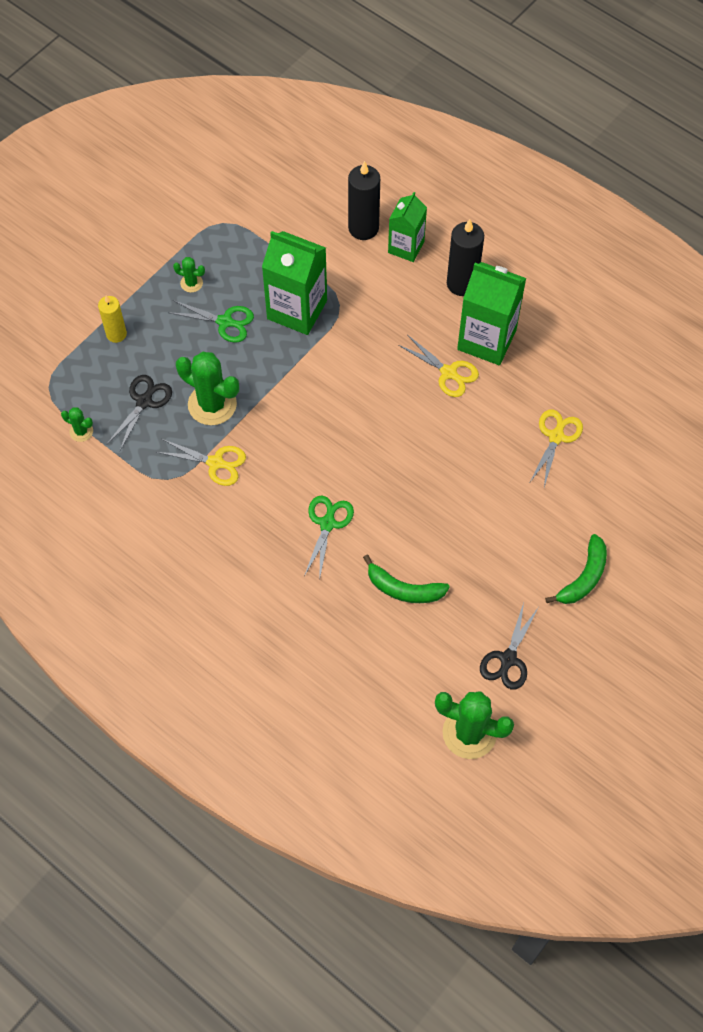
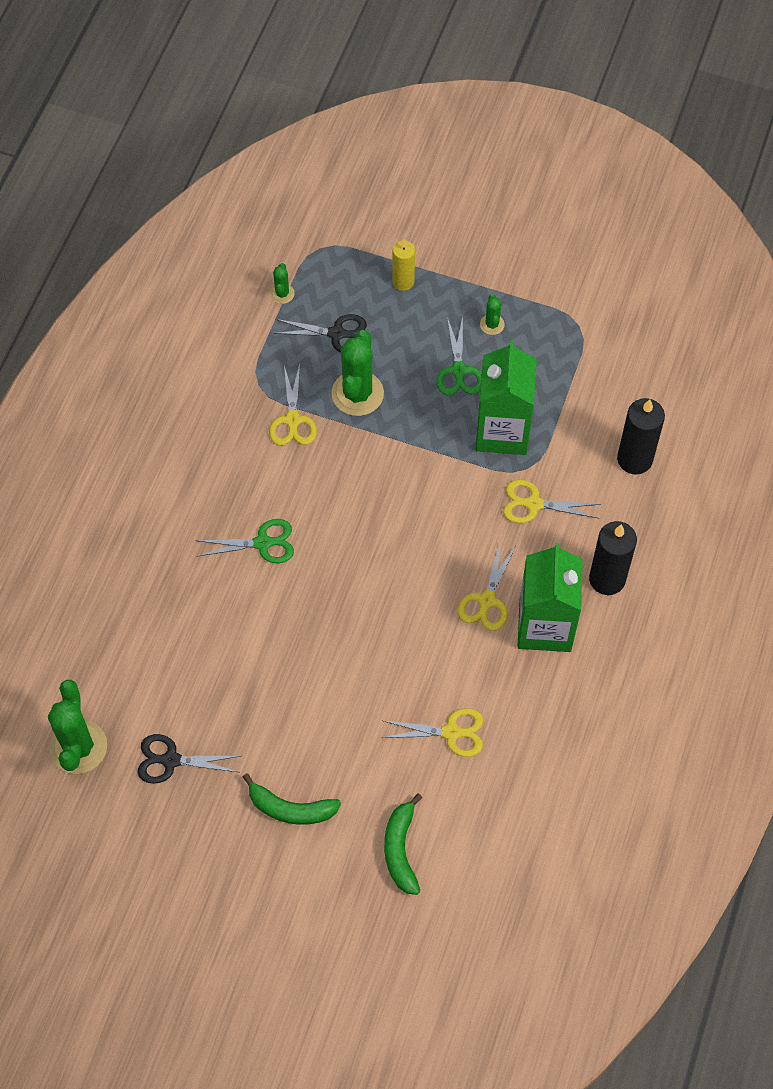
camera: 70 degrees right, 0 degrees up
(374, 311) = (533, 504): none -> yellow scissors
(403, 589) = (215, 636): green banana -> green banana (401, 849)
(406, 247) = (629, 508): green carton -> none

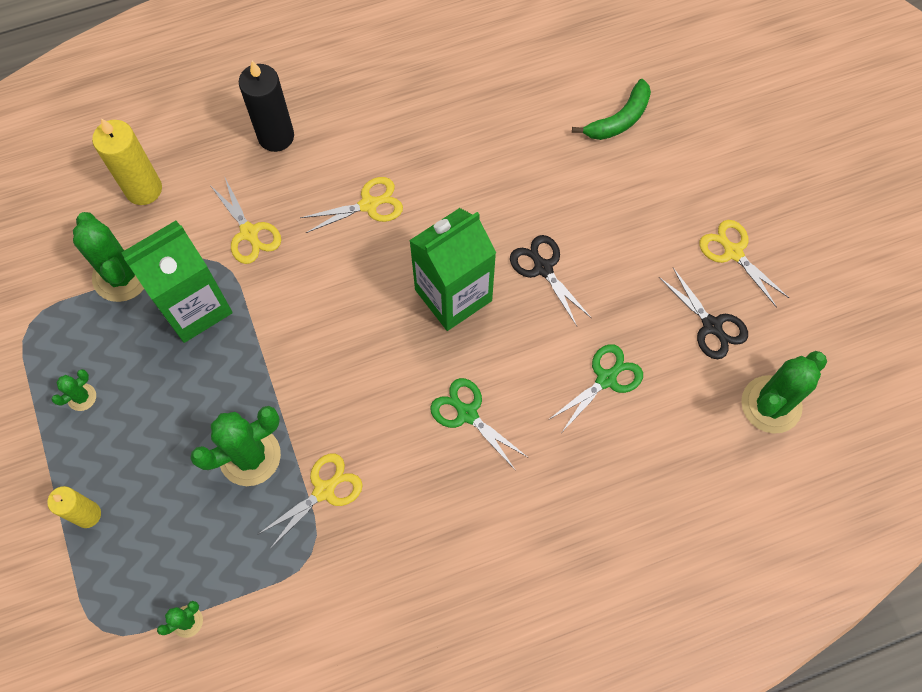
camera: 130 degrees left, 5 degrees up
(290, 808) = (662, 212): green banana -> none
(337, 334) = (196, 528): black scissors -> black scissors (542, 268)
(452, 732) = (500, 151): yellow scissors -> yellow scissors (732, 252)
(459, 371) = (157, 387): green scissors -> green scissors (606, 378)
(545, 626) = (355, 150): green carton -> green carton (453, 295)
(569, 401) = (121, 276): none -> green cactus
(634, 459) = (143, 189): black candle -> yellow candle

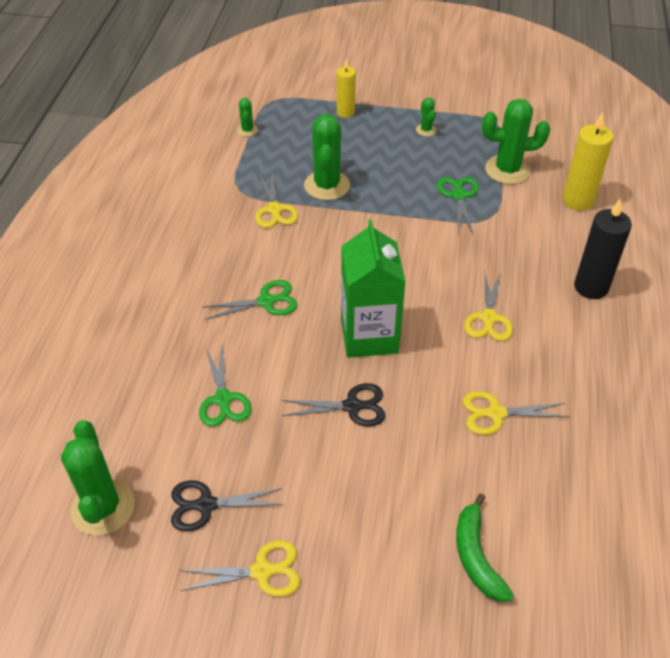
camera: 120 degrees right, 20 degrees down
(194, 307) = (458, 195): green carton -> green scissors
(249, 233) = (504, 241): yellow scissors -> yellow scissors (495, 413)

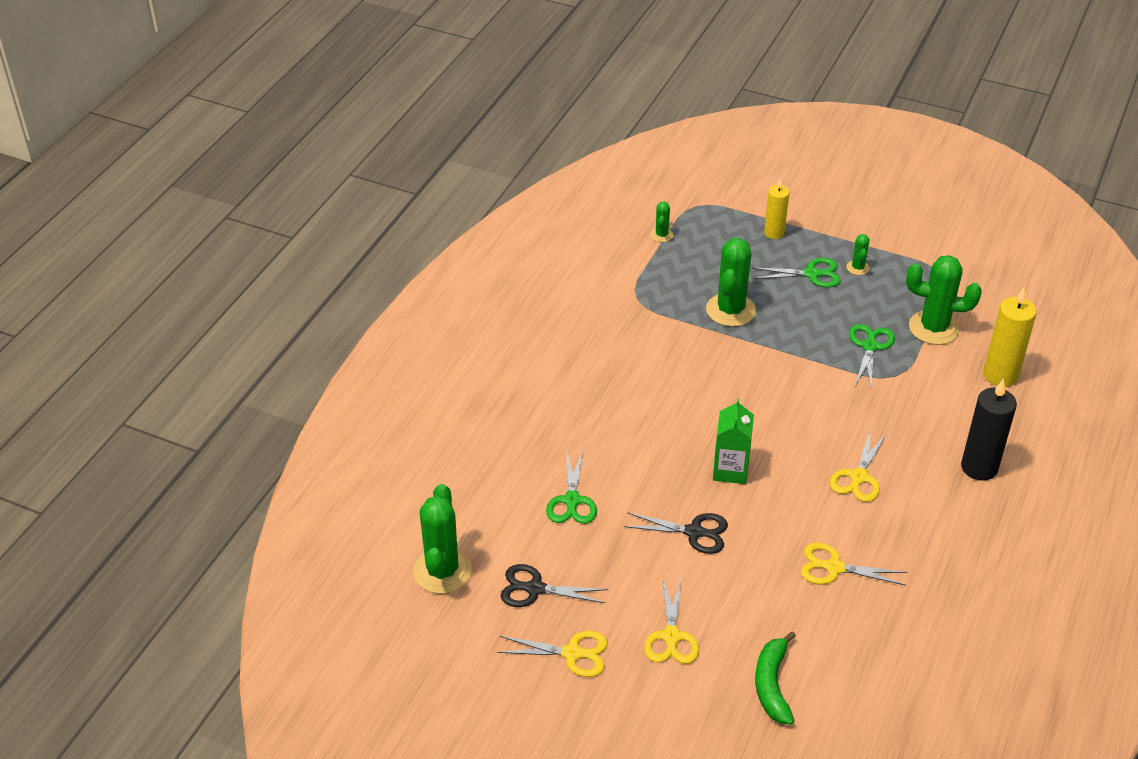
camera: 15 degrees right, 5 degrees down
(267, 301) = (637, 417): green scissors -> green scissors (812, 274)
(274, 210) = (668, 326): yellow scissors -> yellow scissors (671, 637)
(369, 336) = (730, 470): green carton -> green carton, size x0.63

